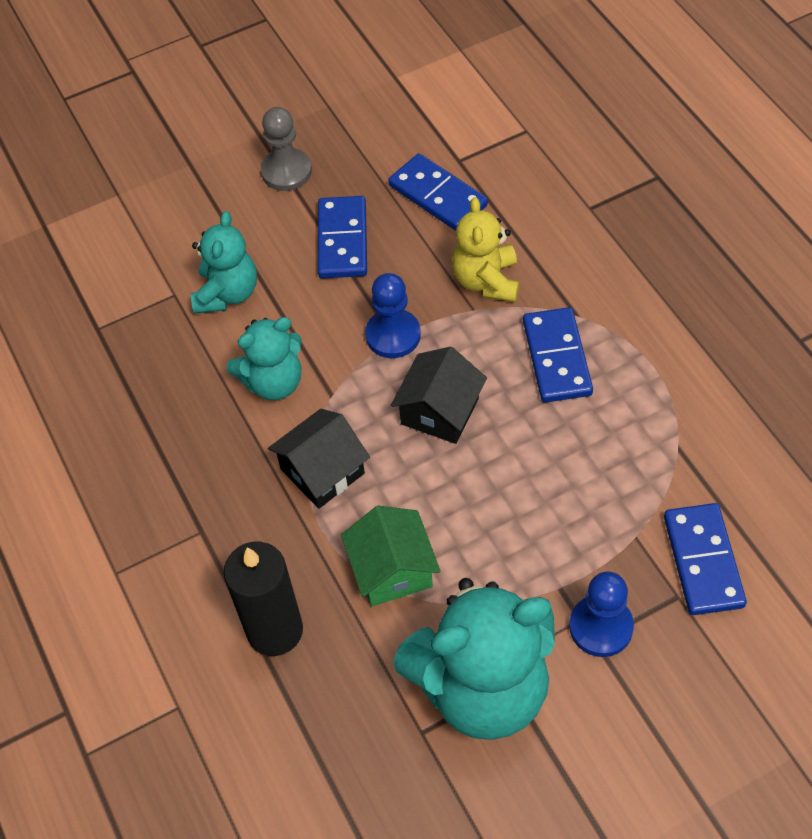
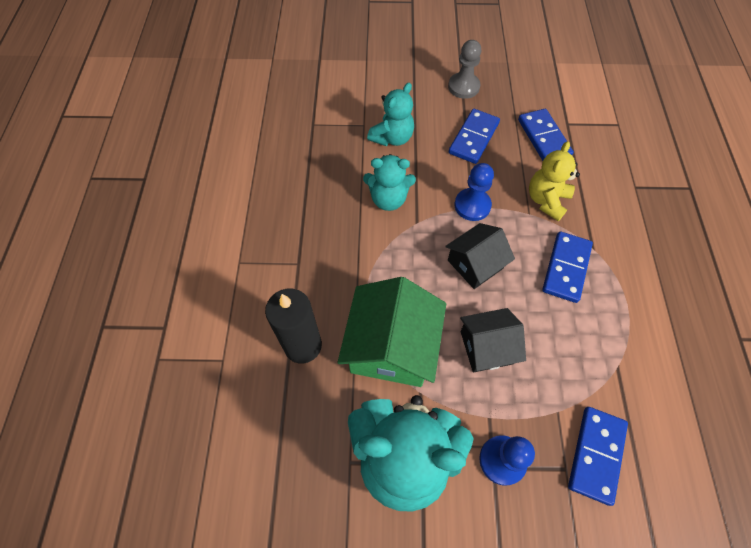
camera: 25 degrees right, 5 degrees up
(322, 471) = (385, 264): black house -> black house (486, 347)
(392, 570) = (392, 347): green house -> green house, size x1.61

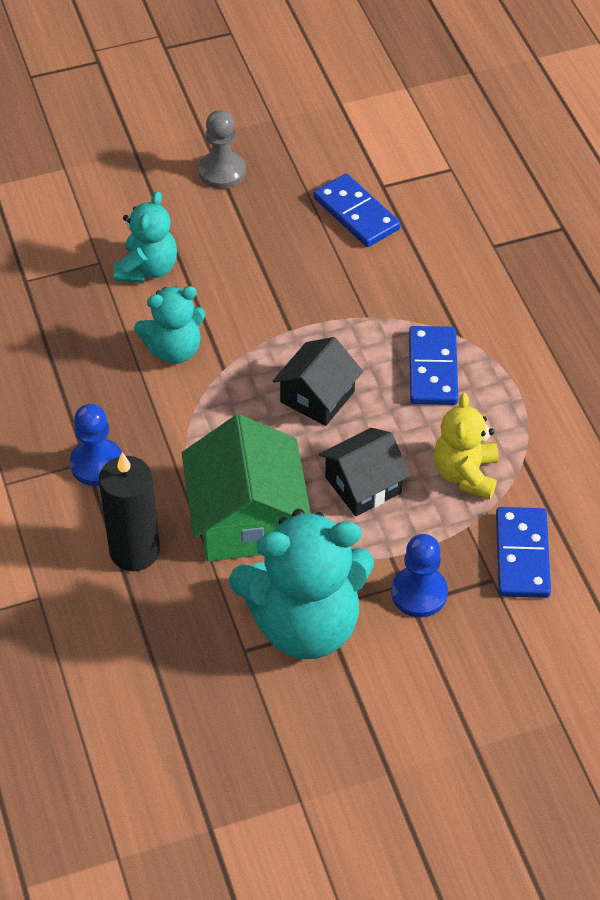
camera: 20 degrees left, 10 degrees down
(472, 205) = (289, 327): blue pawn -> blue pawn (97, 464)
(473, 138) = (261, 239): blue domino -> none
(546, 200) = (384, 294): yellow teddy bear -> yellow teddy bear (465, 474)

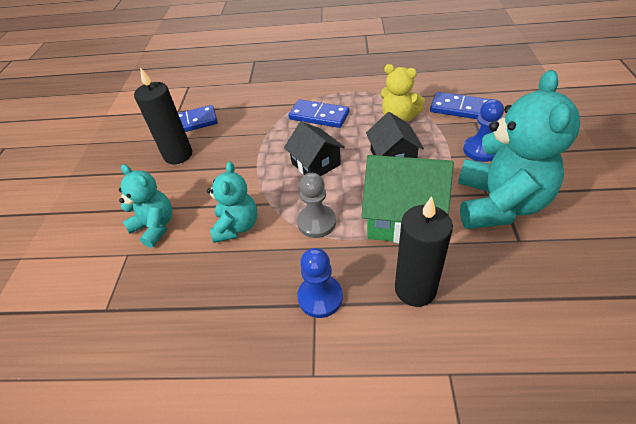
camera: 65 degrees left, 5 degrees down
(222, 172) = (107, 172): grey pawn -> grey pawn (316, 222)
(282, 232) = (178, 155): none -> black candle

